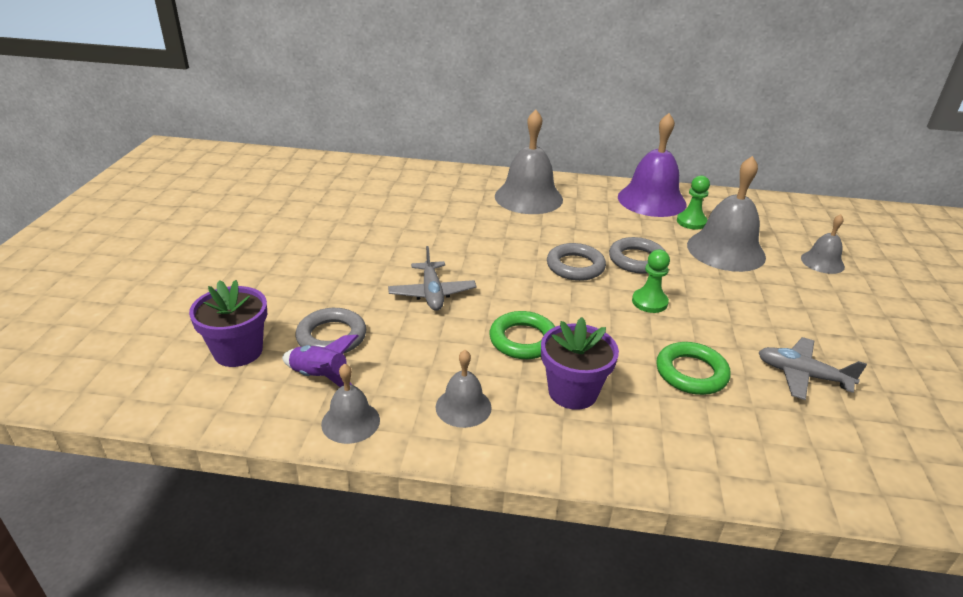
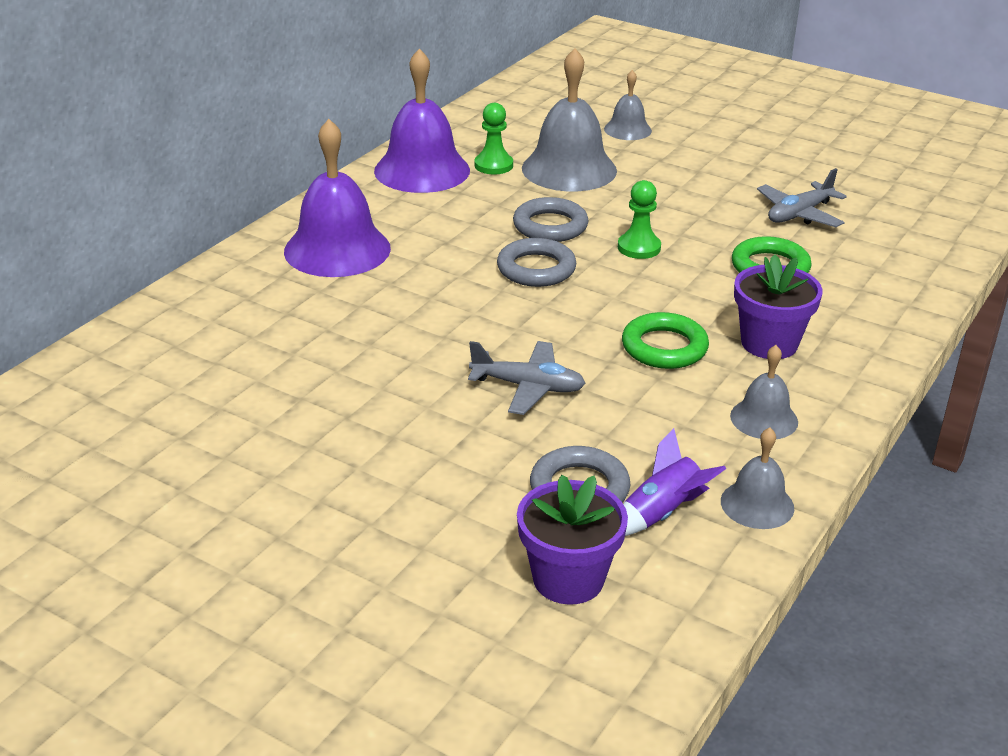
camera: 65 degrees left, 0 degrees up
(528, 197) = (337, 249): grey bell -> purple bell

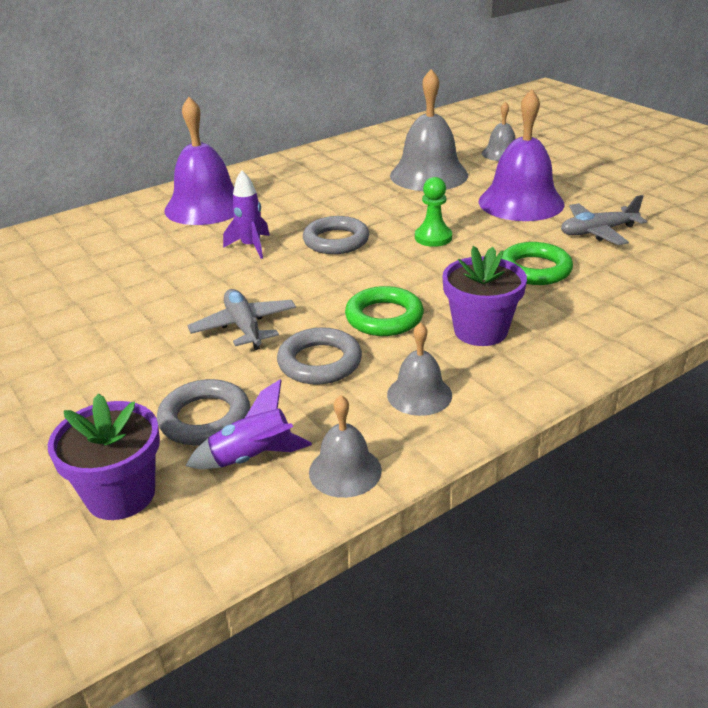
camera: 25 degrees right, 0 degrees up
(422, 170) = (317, 163): purple bell -> purple bell (521, 202)
(444, 292) = (251, 246): none -> purple rocket
(493, 165) = (373, 166): green pawn -> none
(528, 387) = (244, 327): grey plane -> grey plane turned 150 degrees counterclockwise
(550, 226) = (376, 212): grey ring -> grey ring (320, 362)

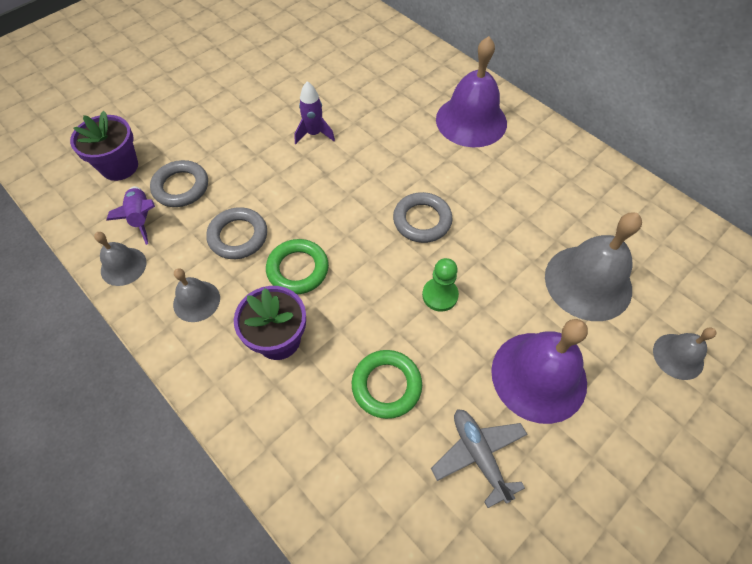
camera: 80 degrees right, 25 degrees up
(244, 327) = (283, 185): grey plane -> none
(251, 246) = (403, 165): purple rocket -> purple rocket (314, 134)

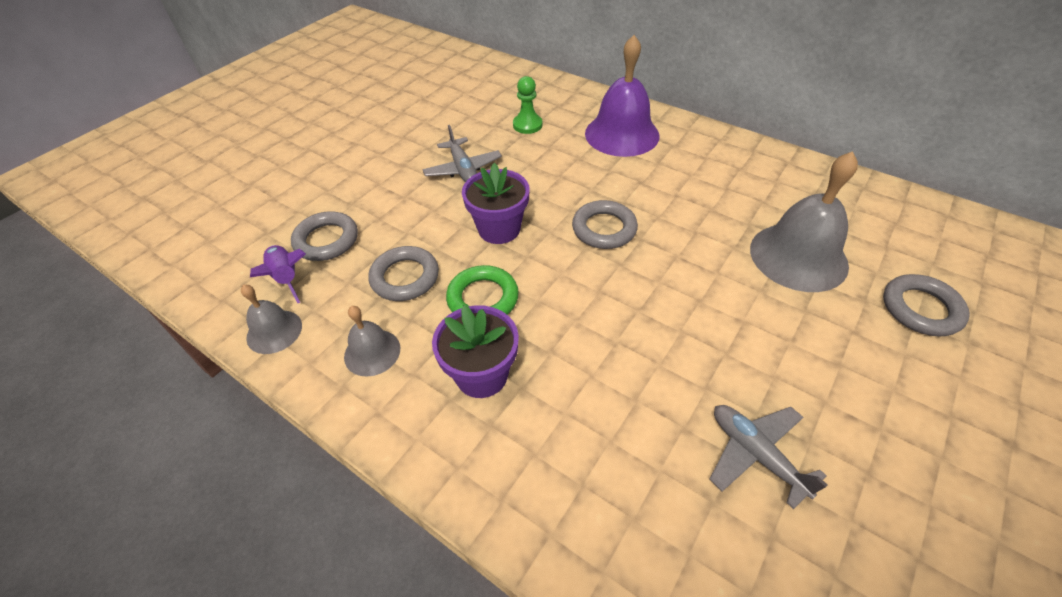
camera: 10 degrees left, 10 degrees down
(119, 166) = (250, 232): purple flower pot -> purple flower pot (499, 229)
(314, 134) = (463, 169): purple rocket -> grey plane
(386, 385) = (623, 400): green ring -> none
(440, 295) = (649, 296): green pawn -> green pawn (527, 125)
(539, 376) = (787, 356): purple bell -> none
(678, 356) = (921, 309): grey bell -> grey ring

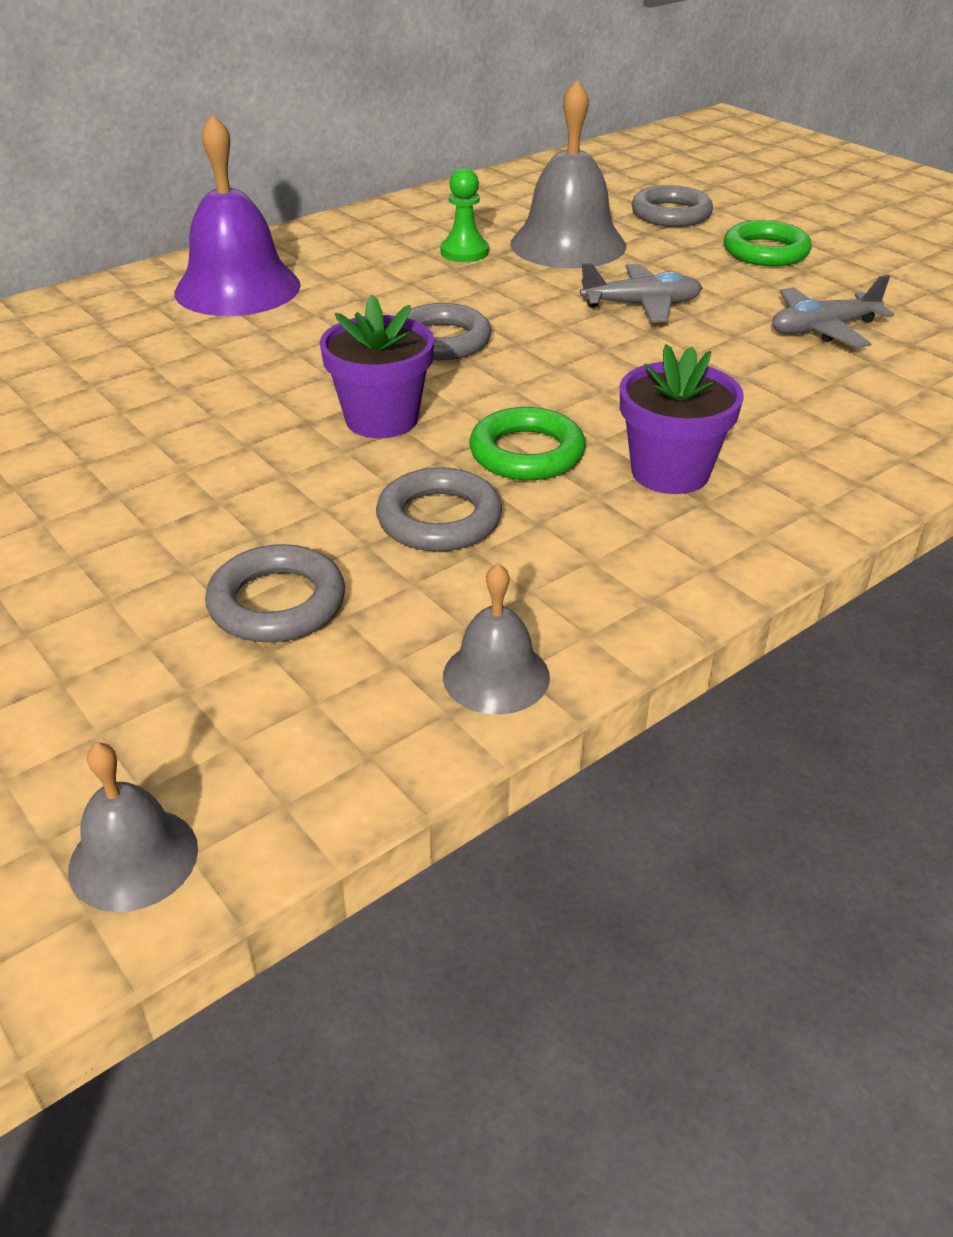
camera: 75 degrees left, 10 degrees down
(287, 278) = (356, 659): purple rocket -> none
(372, 352) = (592, 564): grey bell -> grey bell (133, 858)
(463, 169) = (192, 432): grey plane -> grey plane (641, 305)
(527, 125) = (126, 355): green pawn -> green pawn (464, 252)
(896, 392) = (765, 251): none -> green ring

